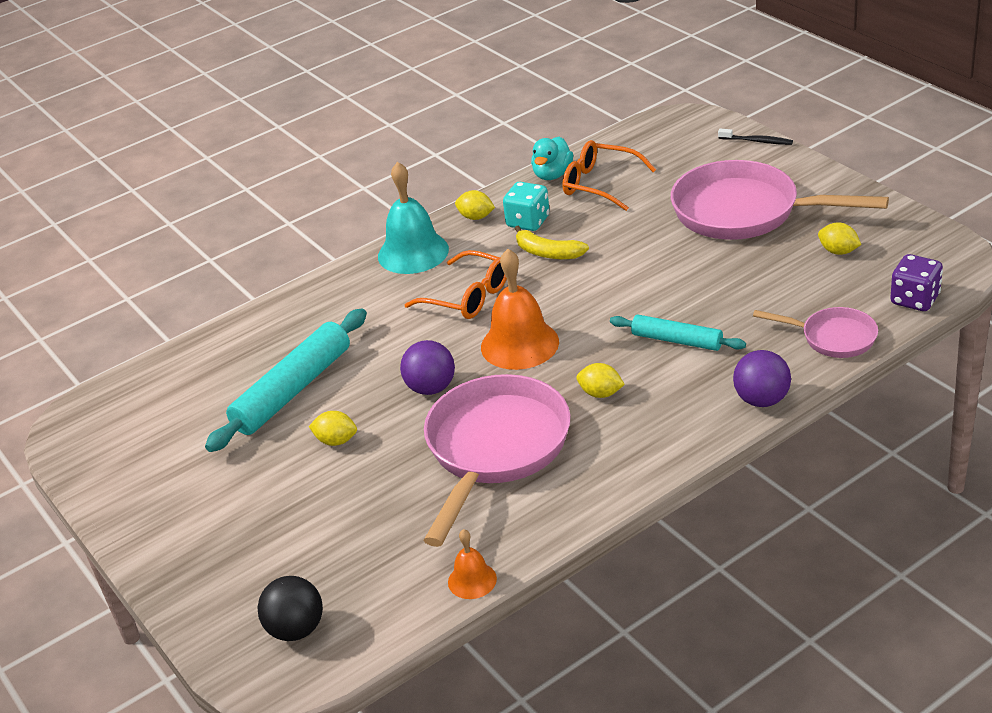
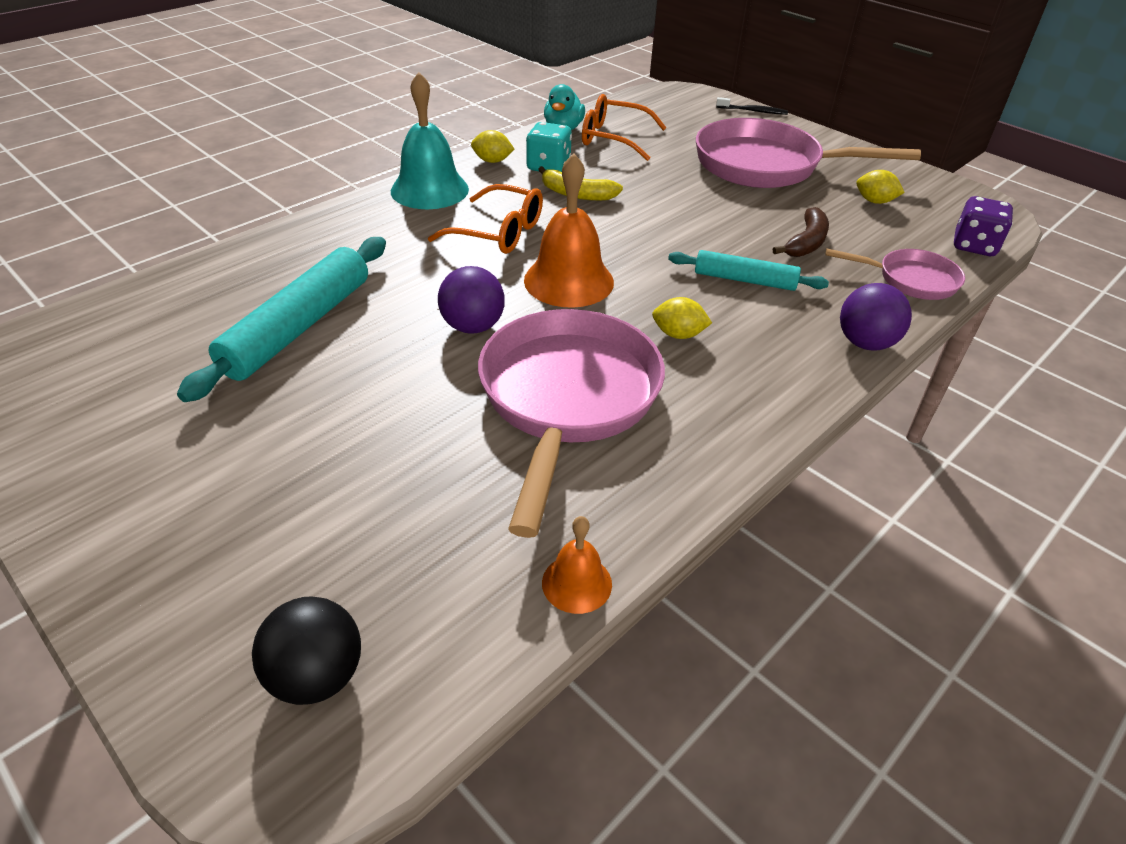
camera: 15 degrees left, 5 degrees up
(336, 441) = (359, 388): yellow lemon -> none
(749, 300) = (806, 243): none -> brown banana

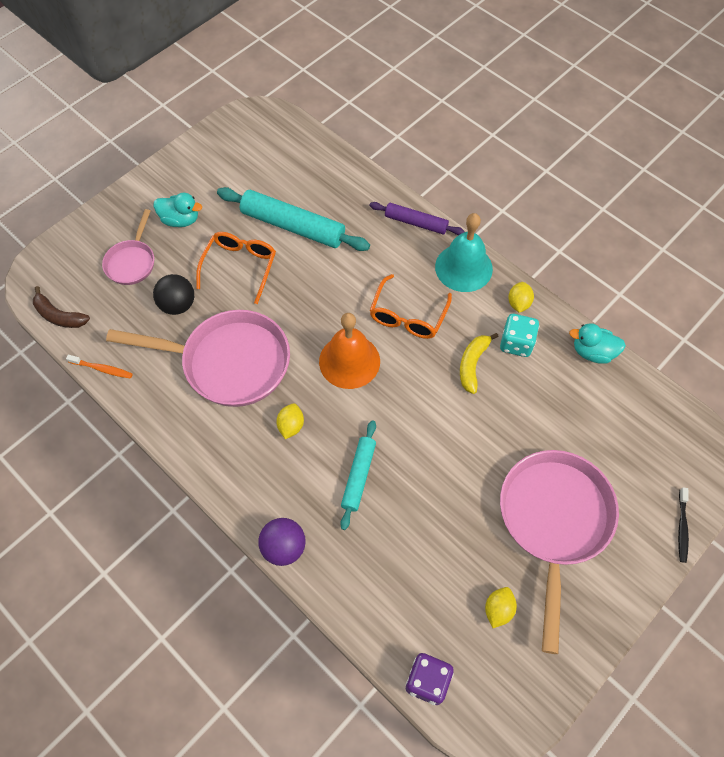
camera: 90 degrees right, 20 degrees up
(217, 473) = (180, 220): none -> turquoise duck
(317, 676) = (69, 279): black ball -> black ball (178, 305)
(340, 218) = (416, 223): none -> purple rolling pin
(473, 326) = (296, 310): purple ball -> none
(577, 583) = (102, 369): orange bell -> orange toothbrush
(613, 138) = (582, 393): orange glasses -> orange glasses (240, 267)
(806, 243) = (417, 532): brown banana -> brown banana (59, 316)
(911, 280) = (367, 605): pink pan -> pink pan (132, 262)

